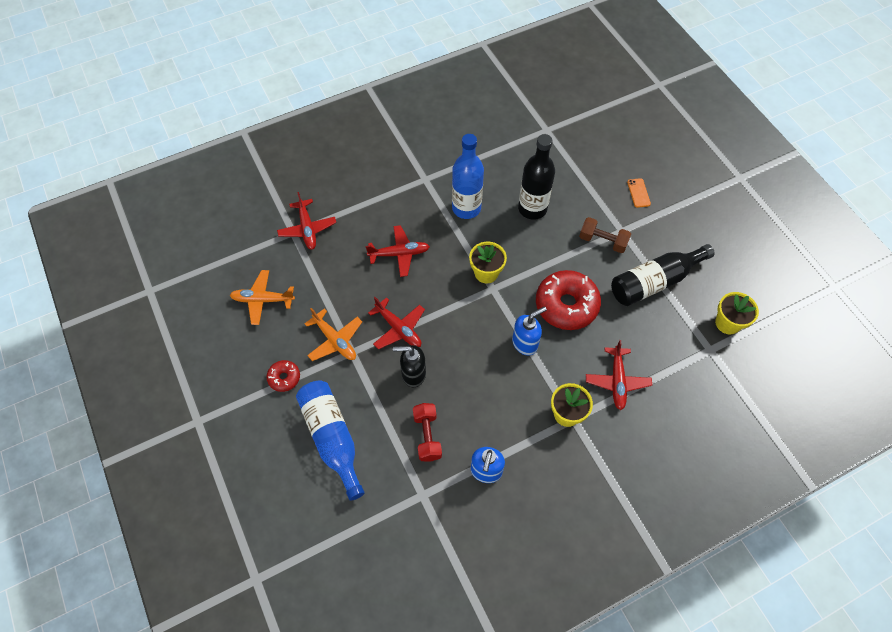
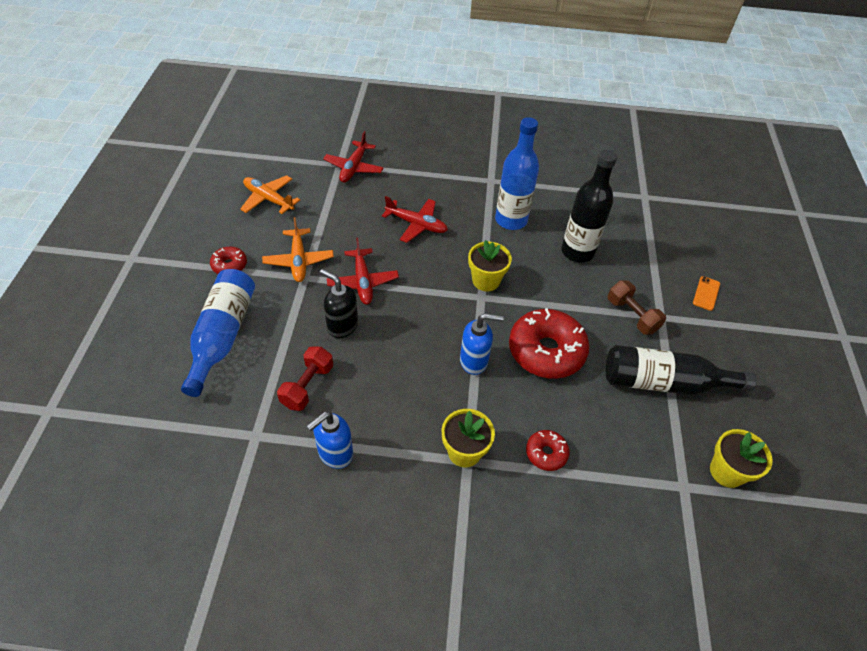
camera: 30 degrees right, 10 degrees down
(617, 381) = (546, 453): red plane -> red donut

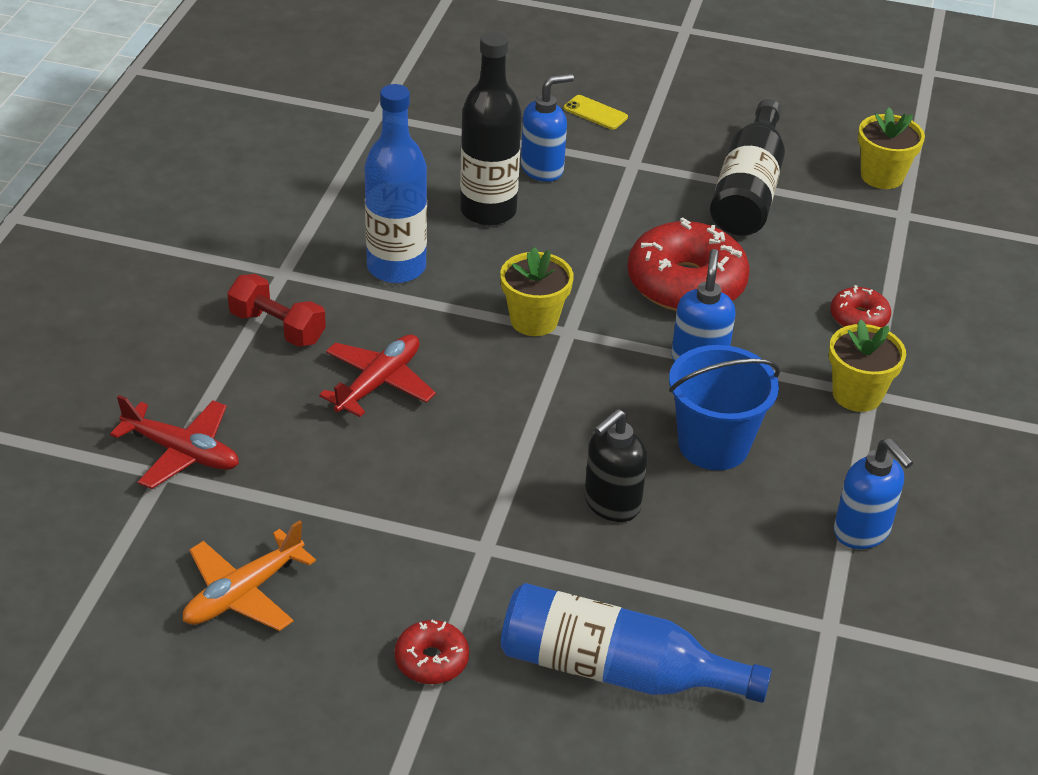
camera: 80 degrees left, 10 degrees down
(299, 260) = (439, 553): orange plane -> none
(307, 386) = (735, 557): red dumbbell -> red dumbbell (277, 328)
(363, 282) = (511, 469): red plane -> none
(399, 372) = (713, 445): none -> blue bucket
(631, 272) = (542, 169): none -> blue soap dispenser
(632, 315) = (628, 188): brown dumbbell -> none
(706, 293) = (595, 113): orange phone -> yellow phone

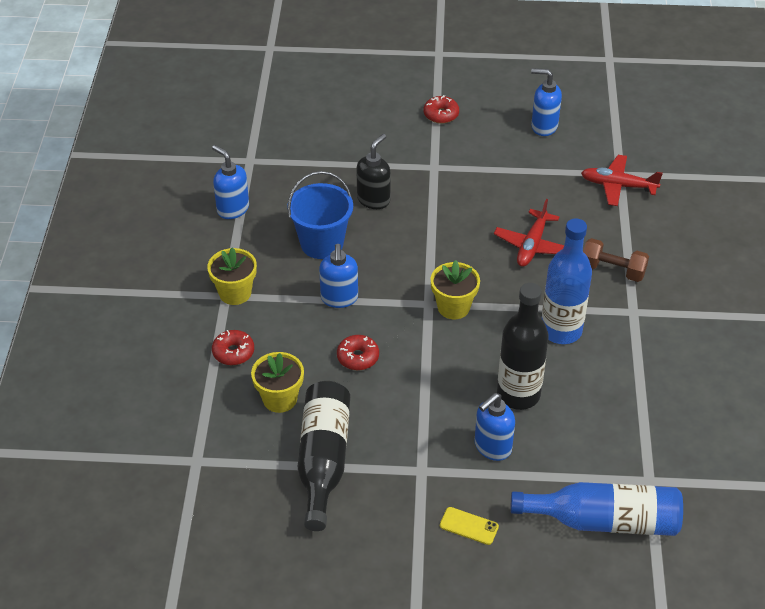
camera: 170 degrees right, 5 degrees up
(243, 593) = (543, 126): orange plane -> blue soap dispenser
(277, 328) = (612, 270): red dumbbell -> brown dumbbell
(616, 670) = (353, 124): blue bottle -> blue bottle (603, 521)
(686, 284) = (358, 357): red donut -> red donut, size x0.49
(882, 176) = (212, 501): yellow flower pot -> yellow flower pot (280, 399)

